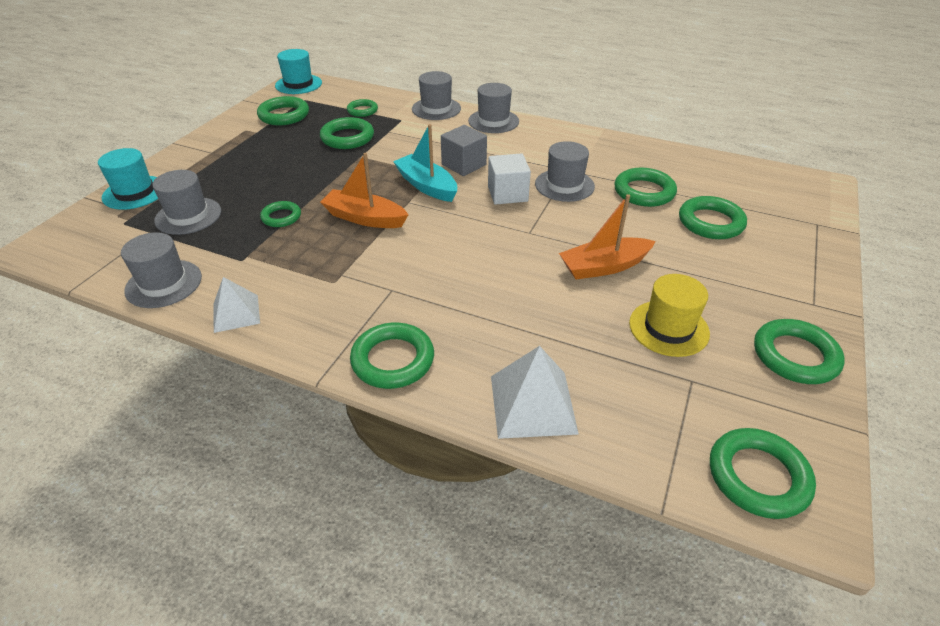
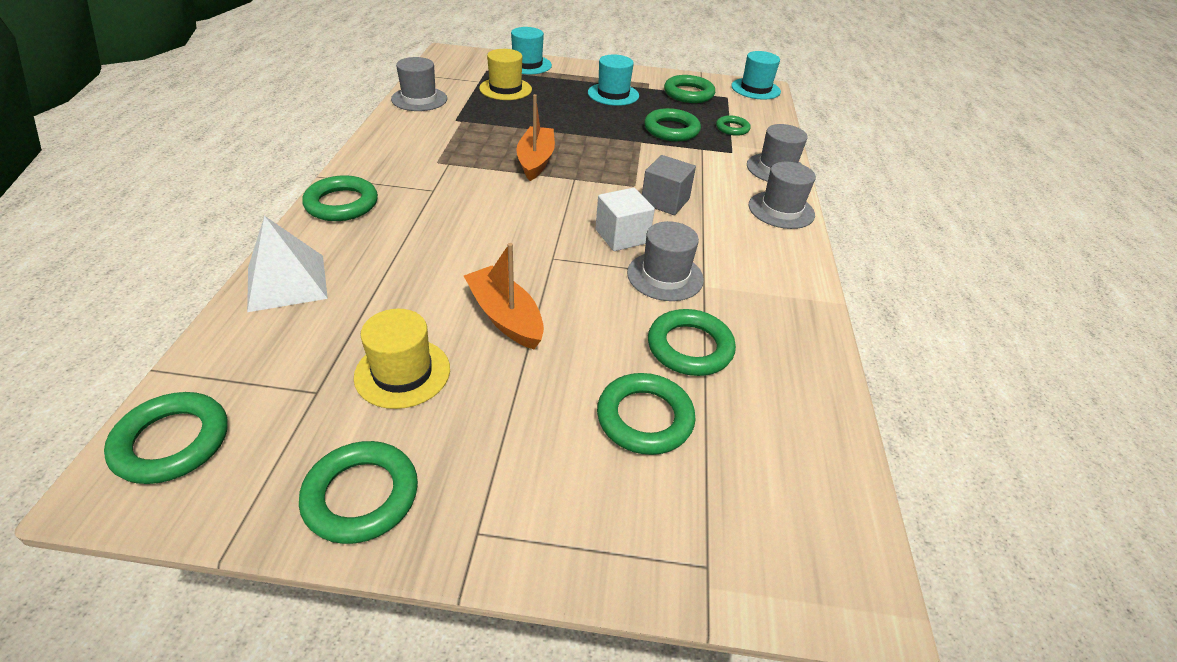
camera: 70 degrees right, 0 degrees up
(188, 216) = (505, 89): grey hat -> yellow hat
(236, 313) = (390, 131): white pyramid -> none
(255, 153) = (613, 94): none -> turquoise hat
(281, 217) = (520, 124): green ring -> none
(427, 186) = (609, 185): turquoise boat -> none

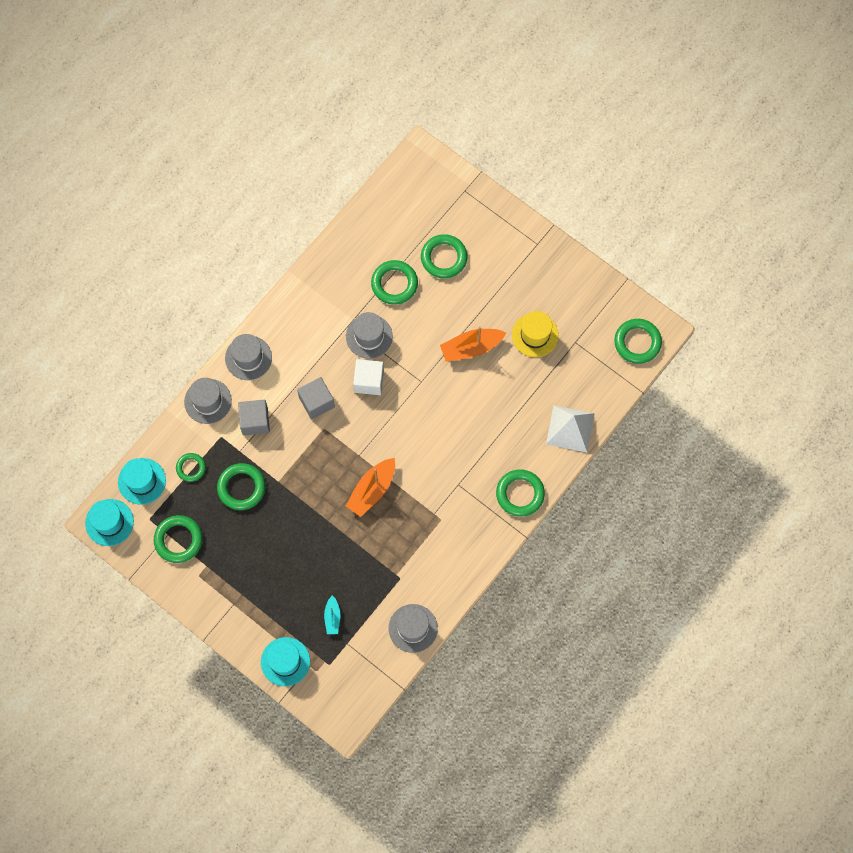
camera: 145 degrees left, 30 degrees up
(361, 496) = (572, 280): green ring -> none
(505, 89) = (332, 617): yellow hat -> turquoise boat
(505, 317) = (471, 348): orange boat -> orange boat turned 75 degrees clockwise
(613, 94) = (246, 567): turquoise hat -> turquoise hat (142, 481)
(712, 170) = (255, 421): none -> grey cube

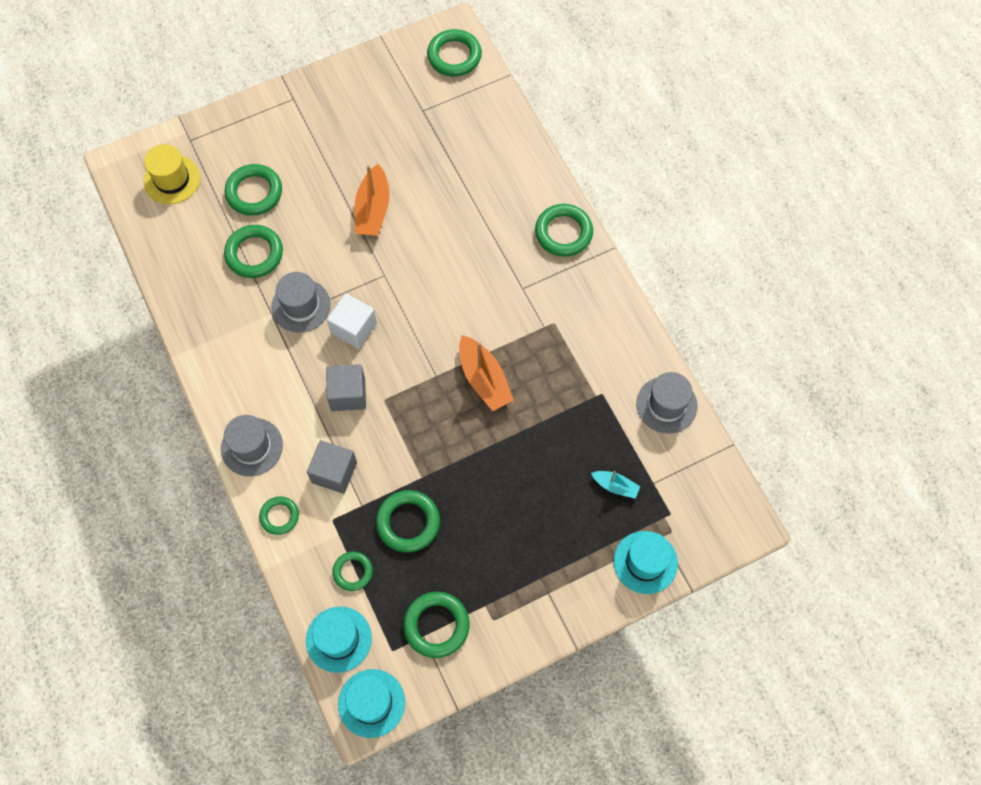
camera: 65 degrees left, 5 degrees down
(208, 401) = (279, 516): grey hat -> green ring
(535, 335) = (393, 143): yellow hat -> yellow hat (172, 179)
(570, 428) = (515, 155): white pyramid -> none

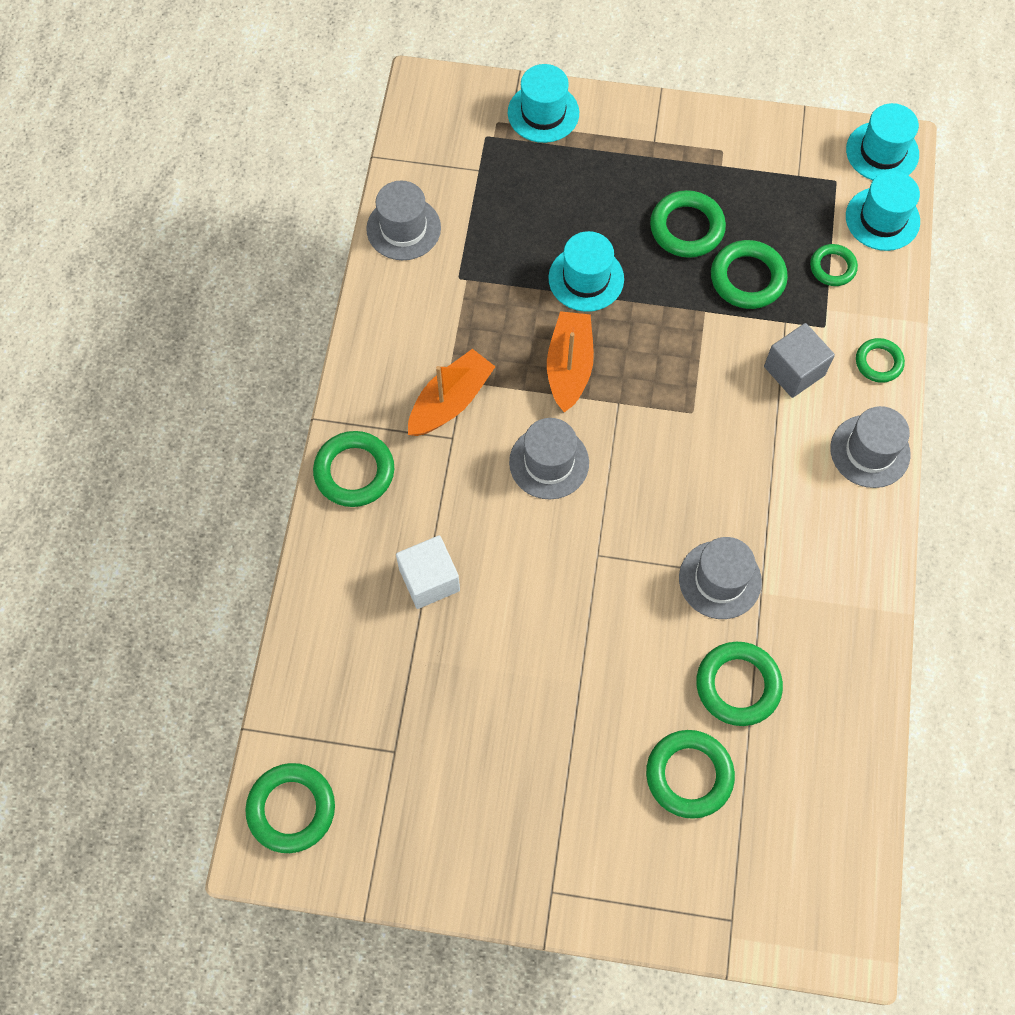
camera: 145 degrees left, 0 degrees up
(172, 179) = (788, 870): yellow hat -> none
(348, 394) = (728, 442): grey cube -> none
(354, 328) = (674, 513): white cube -> white cube (429, 580)
(373, 209) = (554, 649): orange boat -> orange boat (450, 401)
(436, 625) = (779, 176): green ring -> green ring (687, 228)
(452, 310) = (549, 462): none -> grey hat
(518, 448) = (586, 278): none -> turquoise hat
(615, 486) = (517, 189): turquoise boat -> none

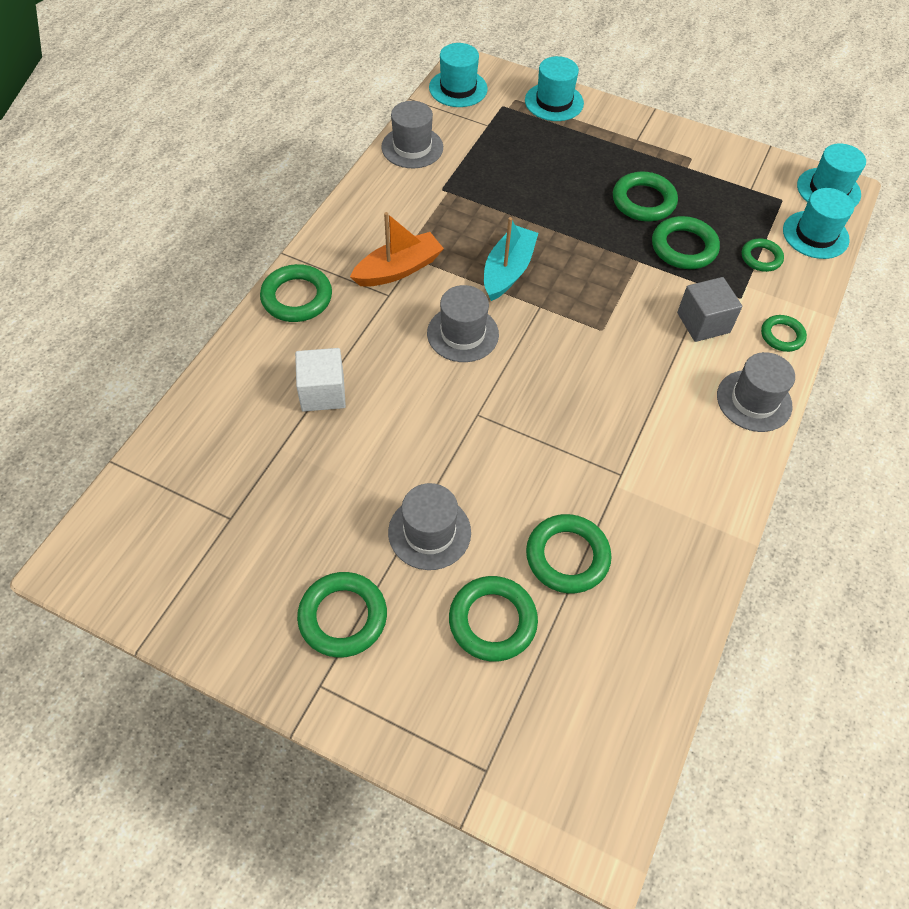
camera: 15 degrees right, 10 degrees down
(291, 809) = (117, 538): green ring -> green ring (343, 617)
(569, 367) = (508, 271): orange boat -> turquoise boat
(586, 278) = (546, 214): turquoise hat -> turquoise hat (458, 88)
(720, 580) = (581, 464): grey hat -> grey hat (429, 532)

